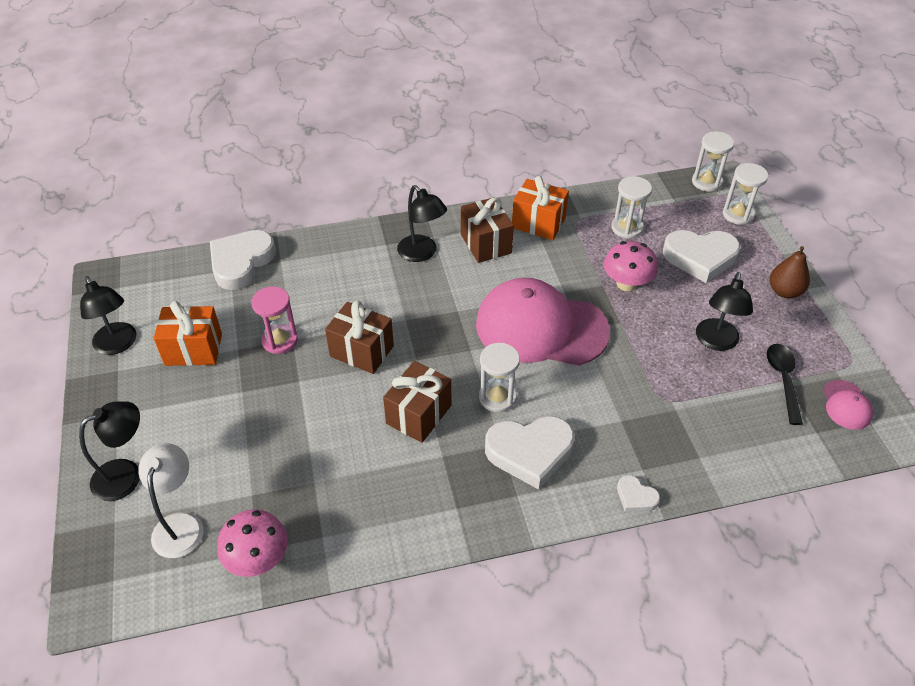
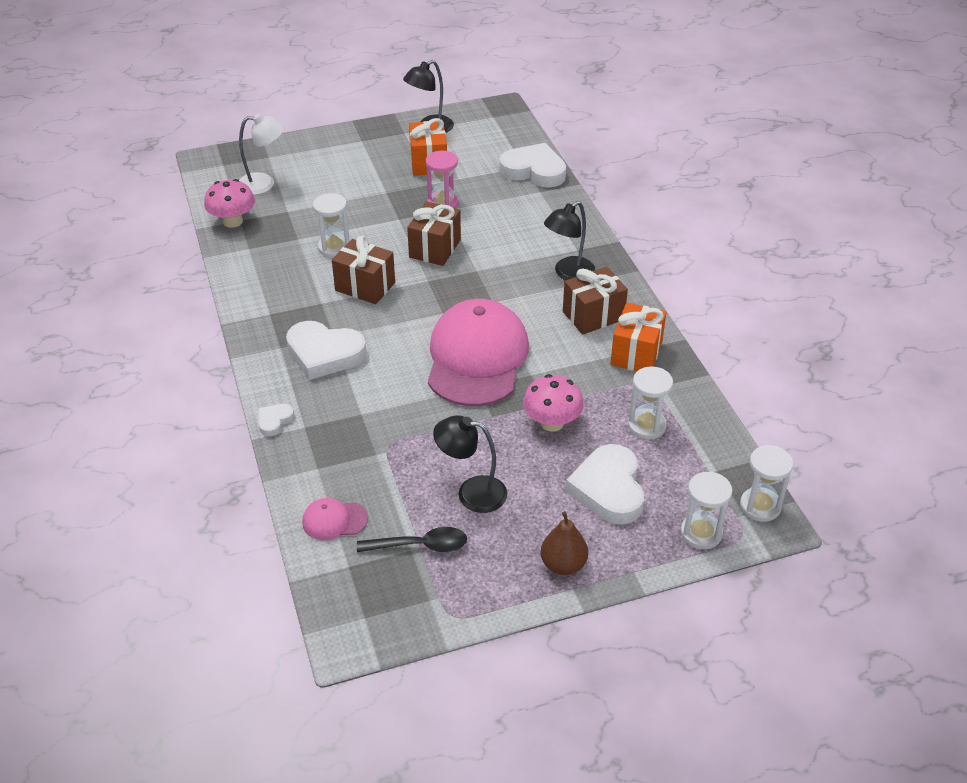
camera: 85 degrees right, 5 degrees down
(126, 475) = (307, 154): black lamp -> none
(497, 397) = (386, 332): white hourglass -> white hourglass (334, 248)
(530, 452) = (324, 354): white heart -> white heart turned 60 degrees counterclockwise
(846, 405) = (387, 599): pink cap -> pink cap (334, 520)

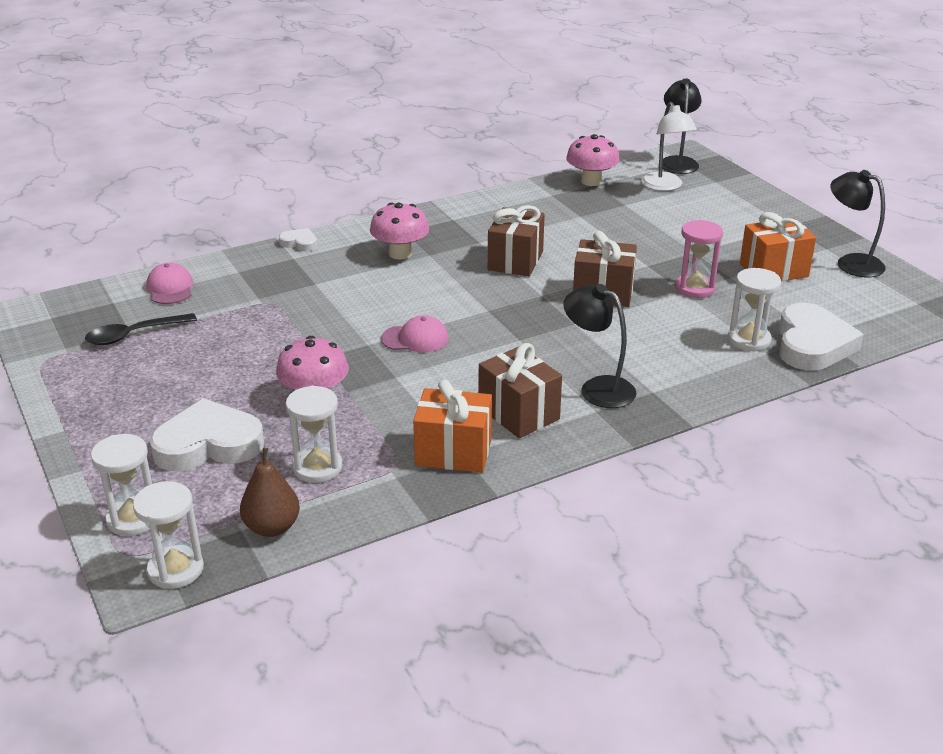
camera: 80 degrees right, 10 degrees down
(324, 354) = (400, 253): white heart -> pink mushroom
(334, 248) = (574, 236): white hourglass -> white hourglass (749, 340)
(420, 545) = (134, 335): black spoon -> black spoon turned 75 degrees clockwise
(471, 492) = (204, 356): black lamp -> black lamp (677, 162)
(477, 358) = (415, 339): pink cap -> pink cap, size x0.42
(563, 565) = (97, 421): brown pear -> brown pear (272, 527)

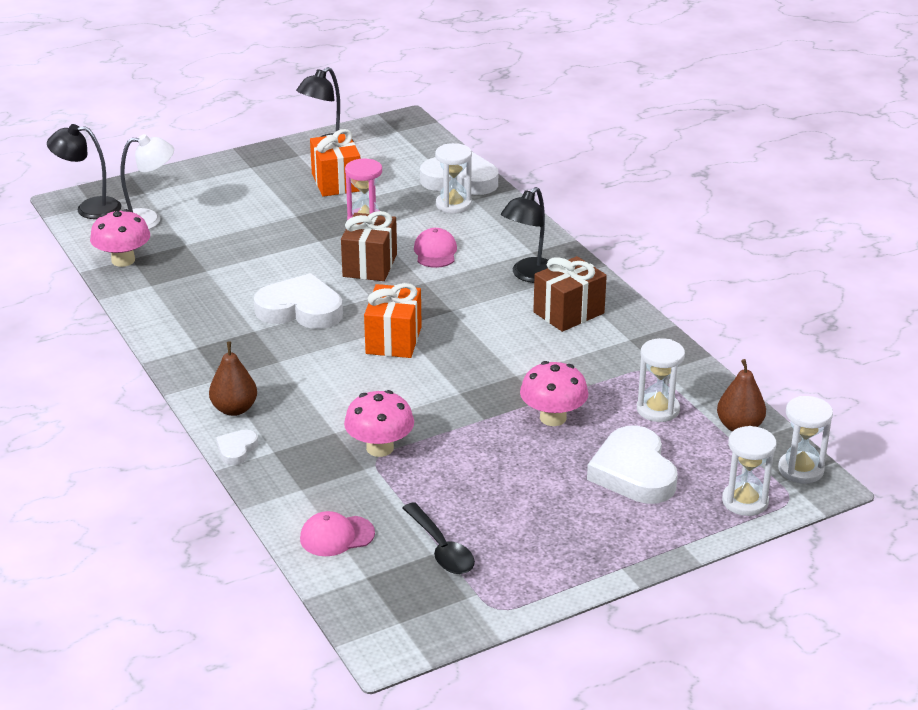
camera: 90 degrees left, 0 degrees up
(357, 239) = (234, 409): none -> brown pear
(400, 253) = (274, 379): pink mushroom -> pink mushroom (380, 448)
(415, 339) = (450, 366): pink cap -> pink cap (435, 252)
(453, 452) = (626, 343): orange gift -> orange gift (393, 340)
(515, 261) = (300, 309): brown gift -> white heart

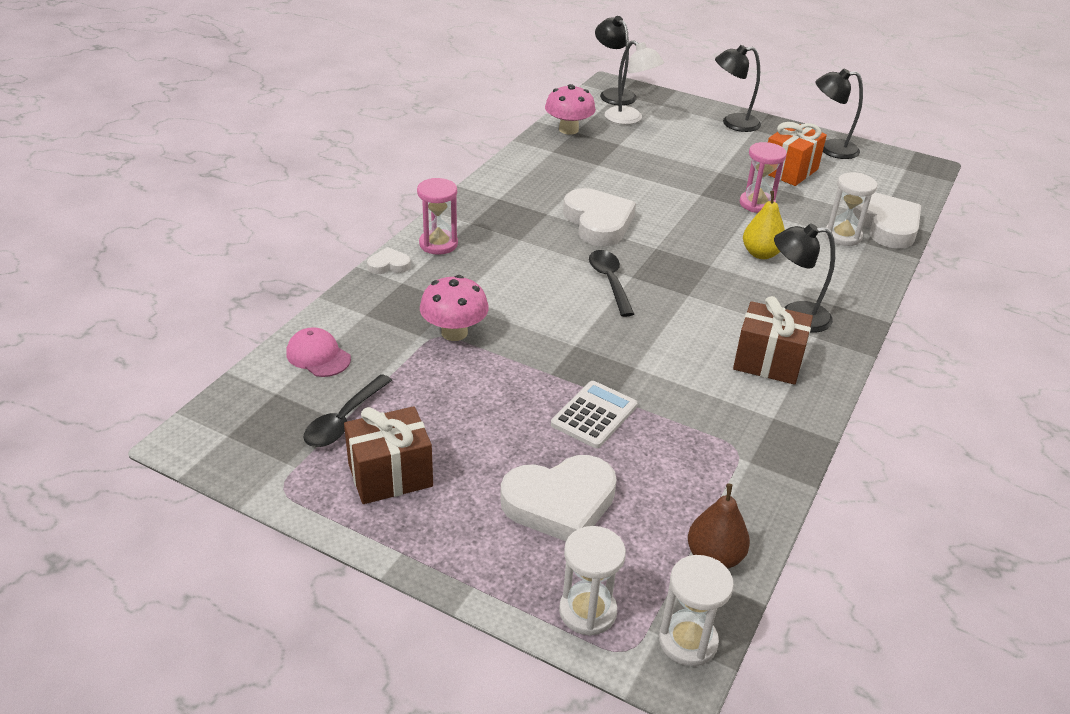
camera: 55 degrees right, 5 degrees up
(227, 172) = (733, 123): none -> black lamp
(234, 409) = (438, 244): brown pear -> pink hourglass
(370, 265) = (698, 230): brown gift -> brown gift (390, 475)
(393, 340) = (609, 281): orange gift -> black spoon
(435, 252) = (761, 254): pink cap -> yellow pear
(553, 418) = (594, 415): pink mushroom -> white calculator
(633, 472) = (560, 503): white heart -> white heart turned 150 degrees counterclockwise
(658, 409) = (679, 482): white hourglass -> none

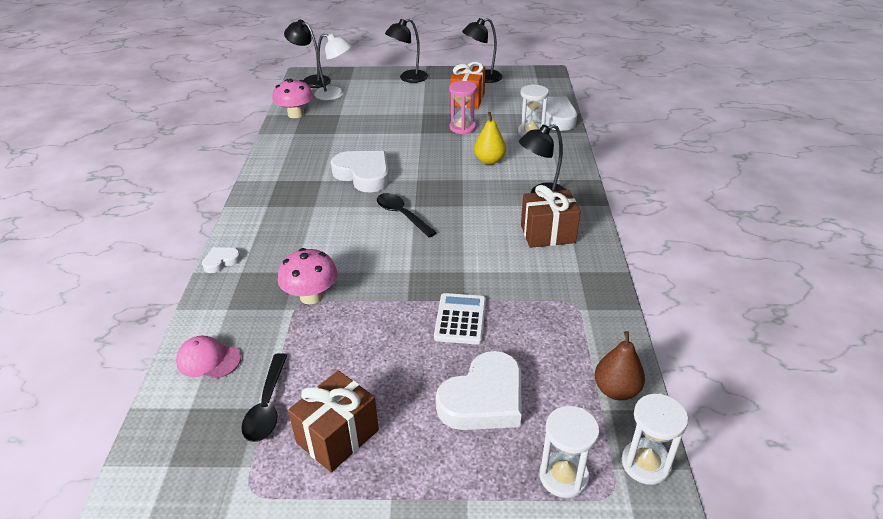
camera: 25 degrees left, 0 degrees up
(438, 244) = (251, 231): pink hourglass -> none

